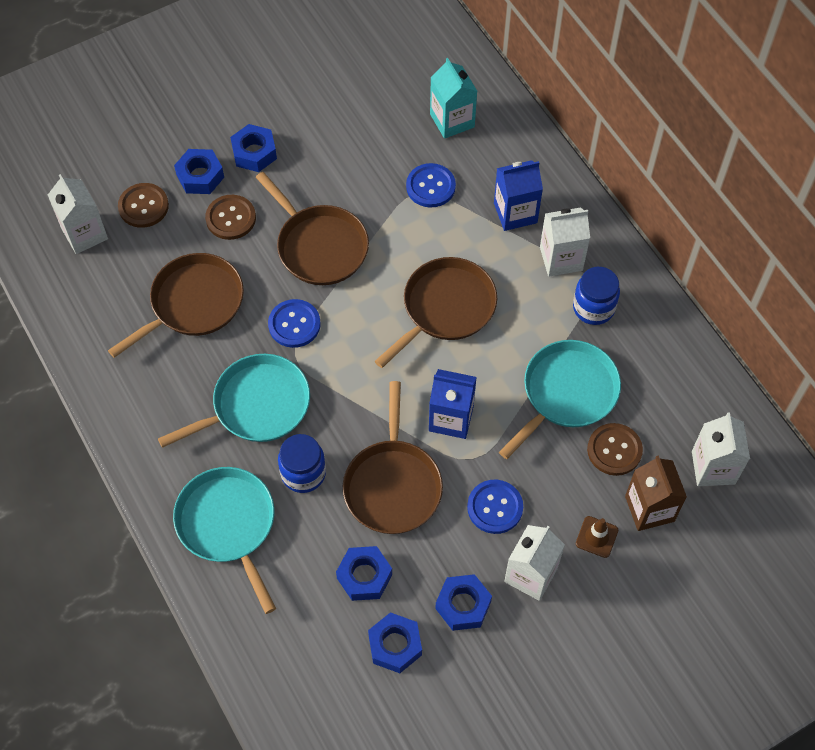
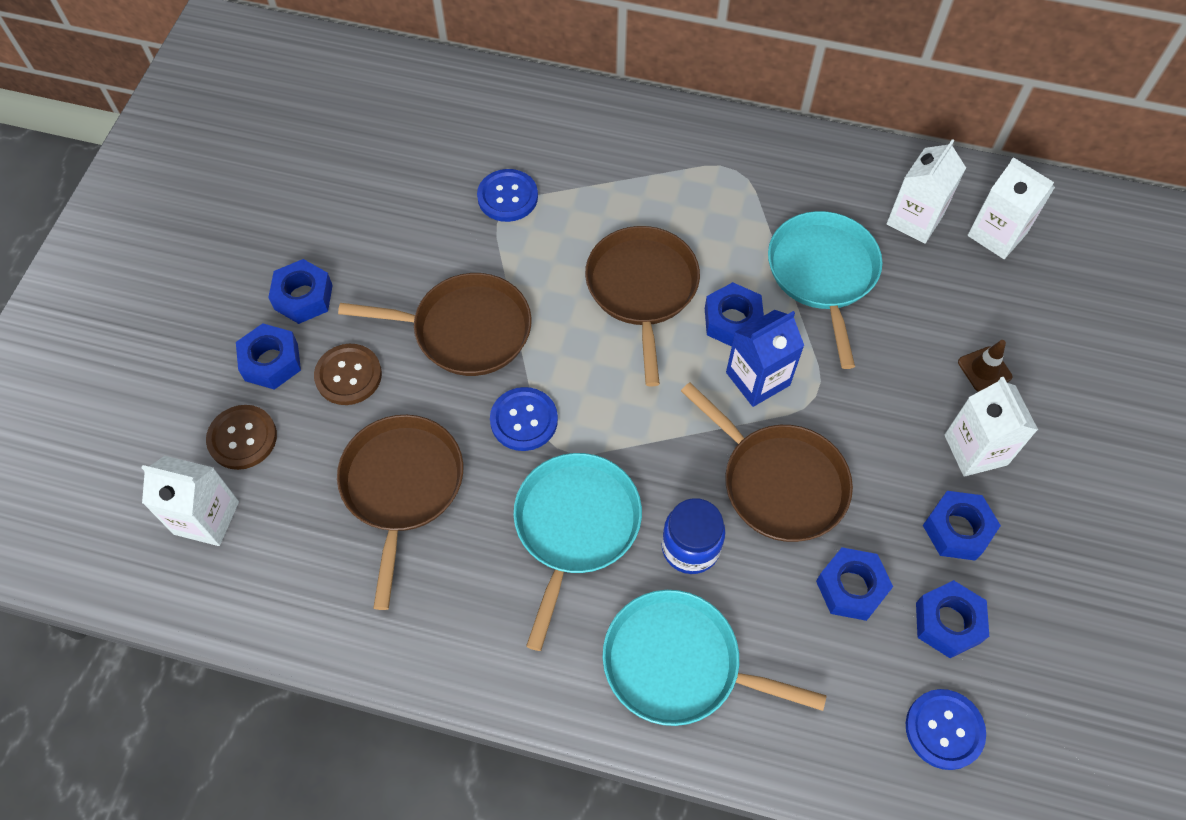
camera: 45 degrees left, 0 degrees up
(452, 120) = (461, 127): turquoise carton -> none
(476, 372) = (732, 321): none -> blue nut
(495, 507) = (881, 421): blue button -> blue button (944, 729)
(515, 213) = (607, 161): blue carton -> none
(561, 259) = (688, 168): white carton -> white carton (914, 219)
(593, 308) = (761, 187): blue jar -> none
(614, 450) = (913, 287): brown button -> none
(649, 508) = (993, 309): brown carton -> none

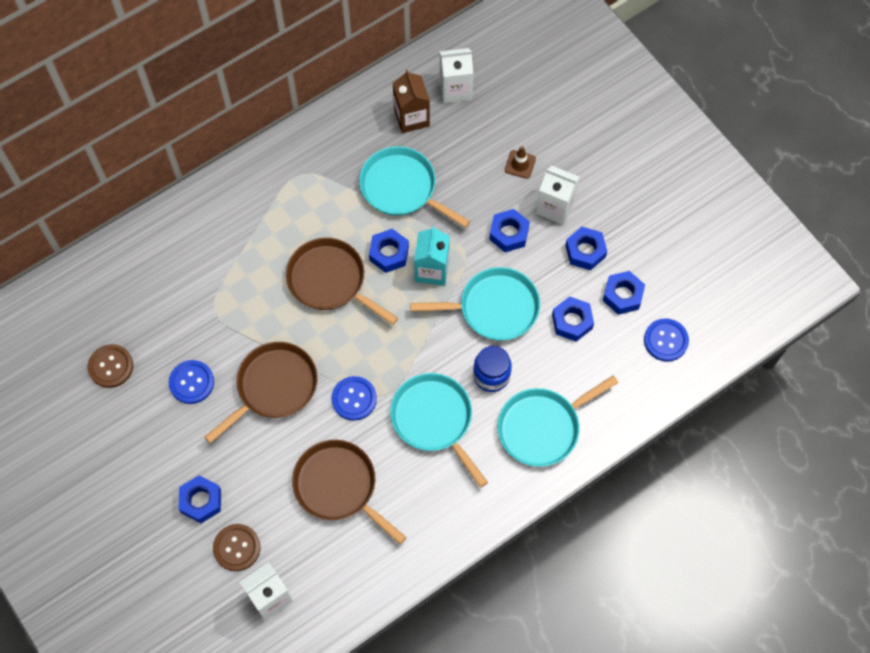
camera: 50 degrees left, 5 degrees up
(303, 297) = (173, 456): blue nut -> blue nut (509, 234)
(348, 375) = (247, 467): brown button -> brown button (111, 366)
(507, 197) = (207, 301): blue button -> blue button (191, 382)
(757, 379) = (432, 270): blue carton -> turquoise carton
(779, 483) = (494, 308): brown pan -> turquoise pan
(914, 219) = (411, 117): white carton -> brown carton

